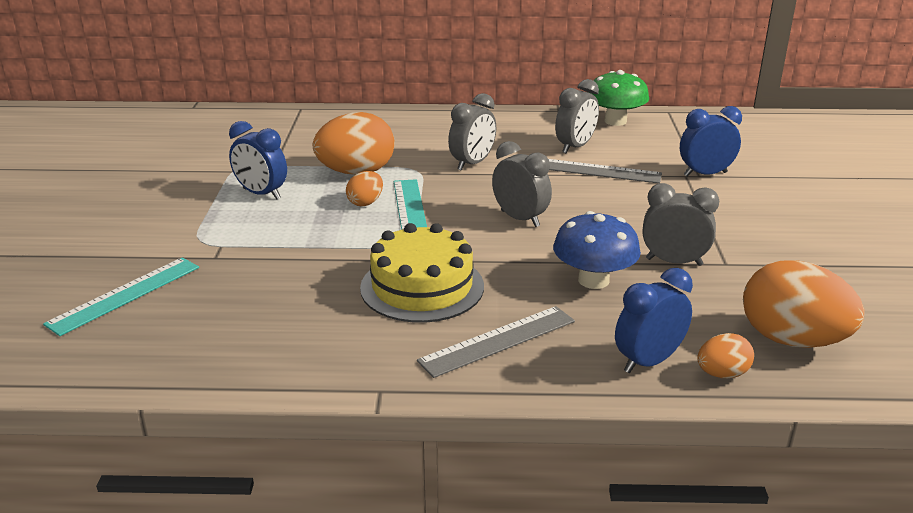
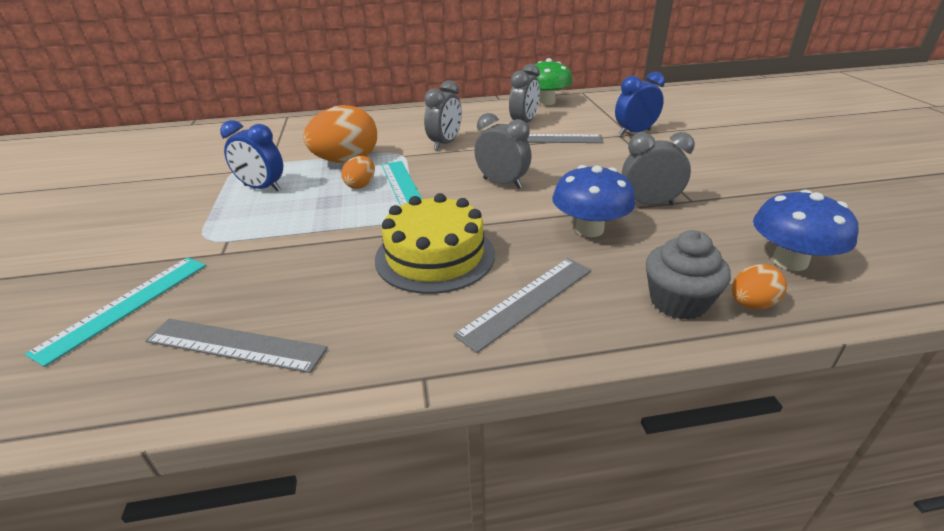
camera: 10 degrees left, 5 degrees up
(219, 341) = (235, 345): none -> grey ruler
(648, 362) = (678, 302): blue clock -> grey cupcake
(792, 340) = (790, 261): orange egg -> blue mushroom

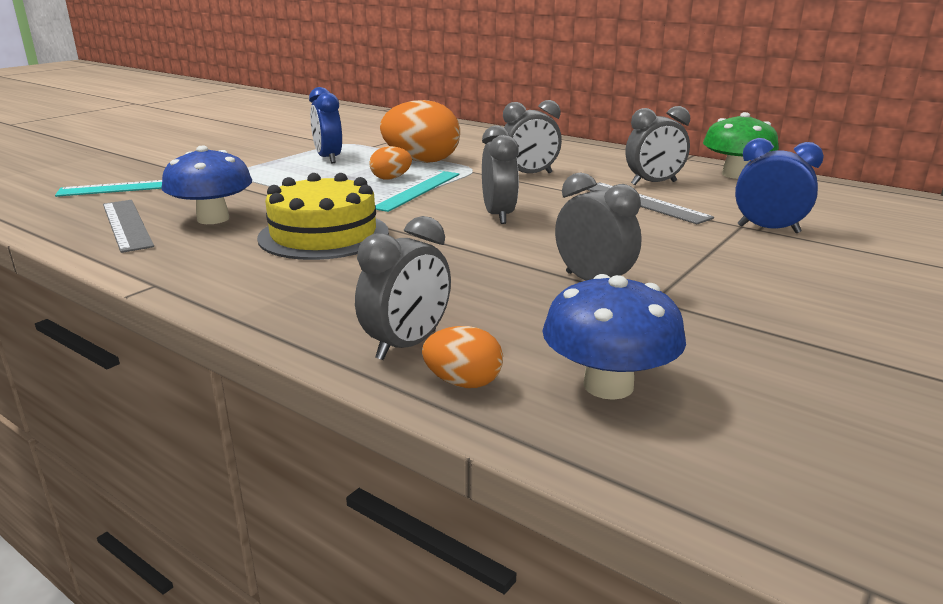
camera: 45 degrees right, 10 degrees down
(527, 301) = (306, 285): grey ruler -> none
(589, 229) = (479, 272): blue mushroom -> blue mushroom (213, 219)
(678, 302) = (407, 345): grey cupcake -> grey clock

